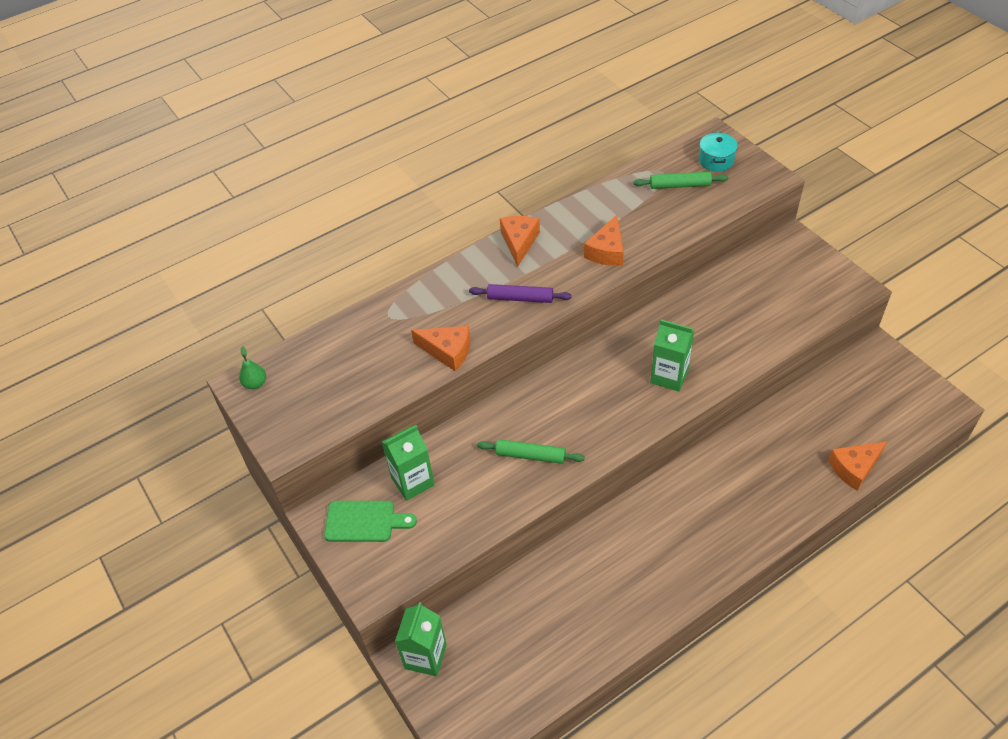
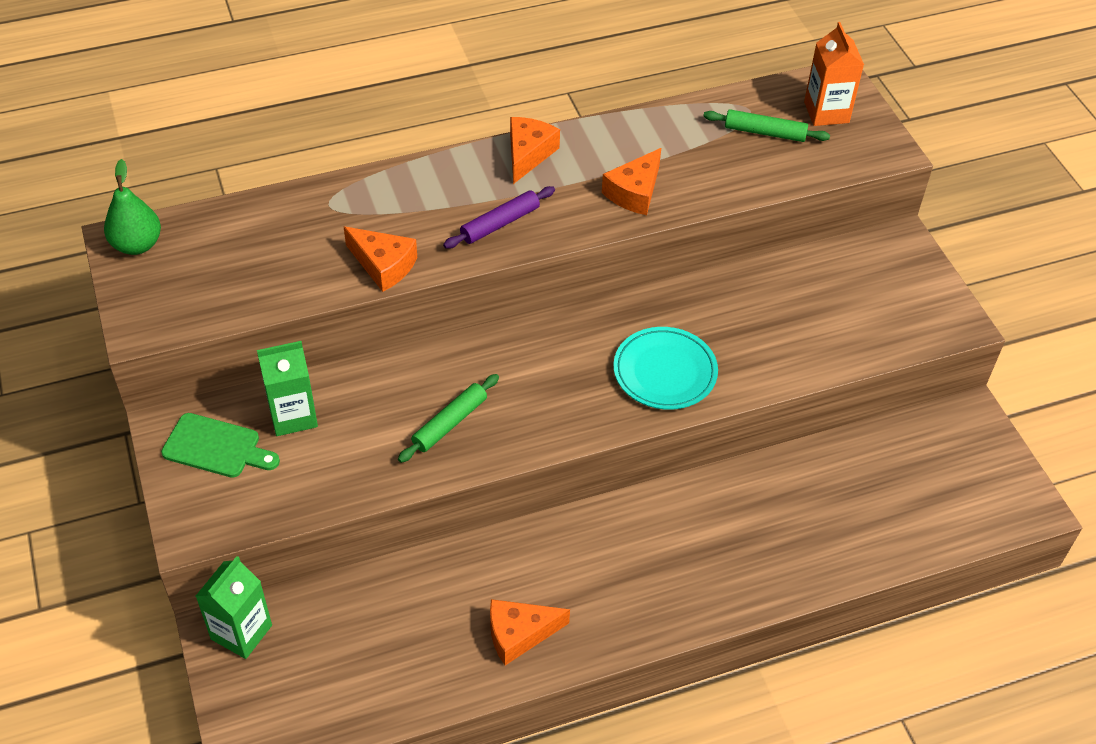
camera: 10 degrees right, 0 degrees up
(255, 383) = (137, 245): green pear -> green pear, size x1.62
(520, 298) = (500, 223): purple rolling pin -> purple rolling pin turned 60 degrees counterclockwise
(530, 455) = (450, 423): green rolling pin -> green rolling pin turned 75 degrees counterclockwise
(669, 376) = (665, 372): green carton -> turquoise plate
(716, 160) = (826, 112): turquoise pot -> orange carton
(854, 468) = (874, 555): orange cheese -> orange cheese (519, 634)

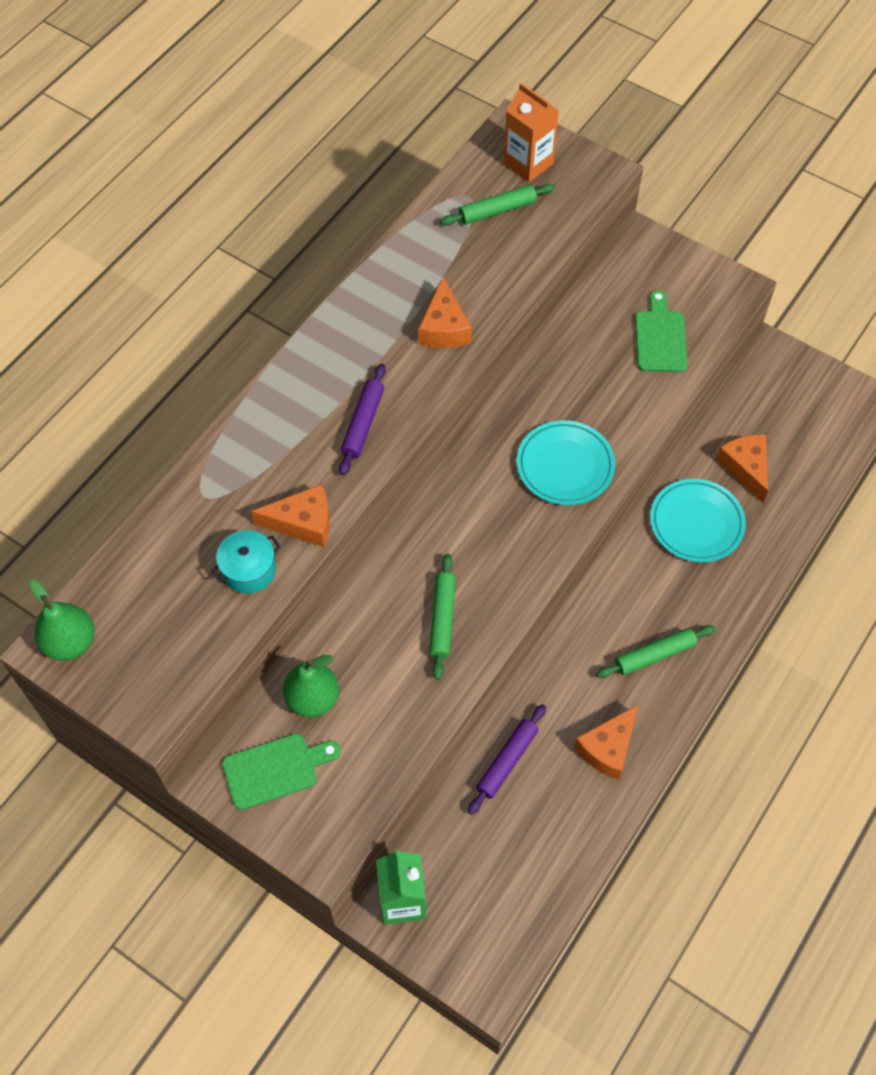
camera: 35 degrees left, 10 degrees up
(293, 415) = (313, 698): green carton -> green pear
(310, 274) = (249, 570): none -> turquoise pot
(424, 586) = (507, 761): none -> purple rolling pin
(528, 154) = (328, 344): orange cheese -> orange cheese (745, 468)
(630, 588) = (654, 655): none -> green rolling pin
(768, 508) = (696, 523): none -> turquoise plate
(847, 323) = (660, 337): none -> green cutting board

